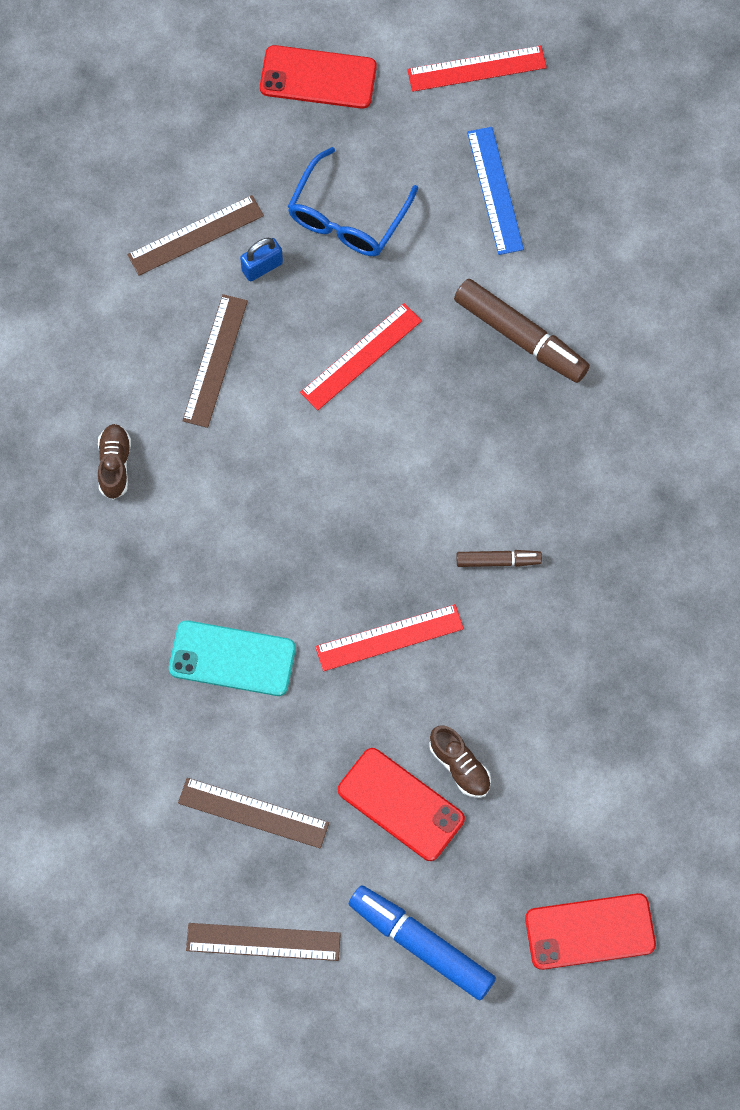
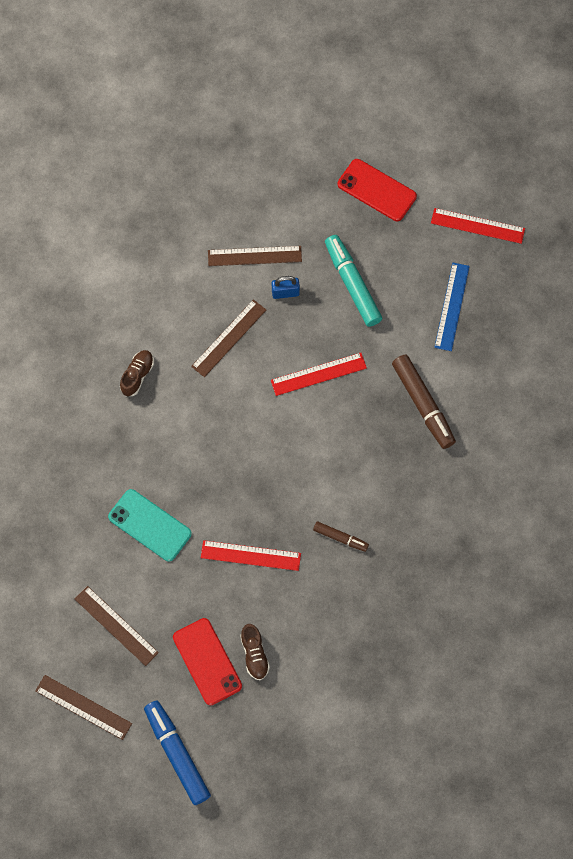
camera: 25 degrees right, 0 degrees up
(347, 217) = (352, 284): blue glasses -> turquoise marker
(590, 931) = (284, 794): red phone -> none

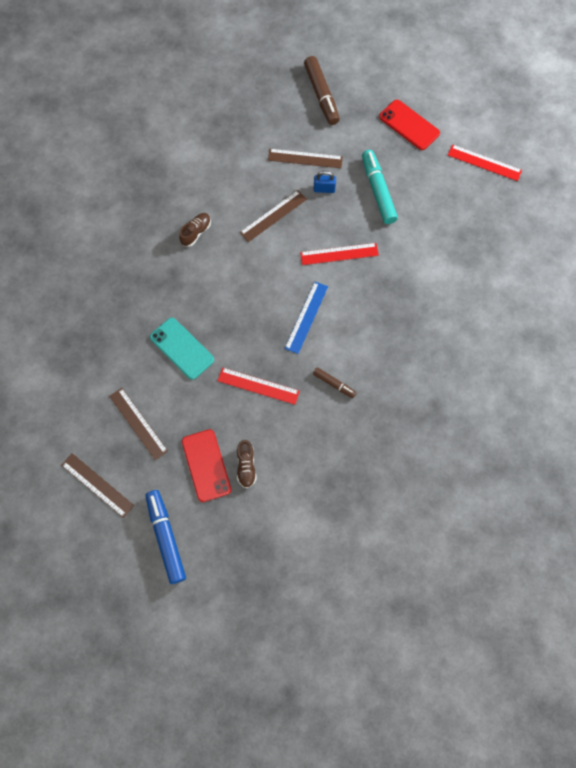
camera: 10 degrees right, 0 degrees up
(423, 404) = (419, 290): brown marker -> brown marker (321, 95)
(451, 306) = (454, 219): blue ruler -> blue ruler (306, 317)

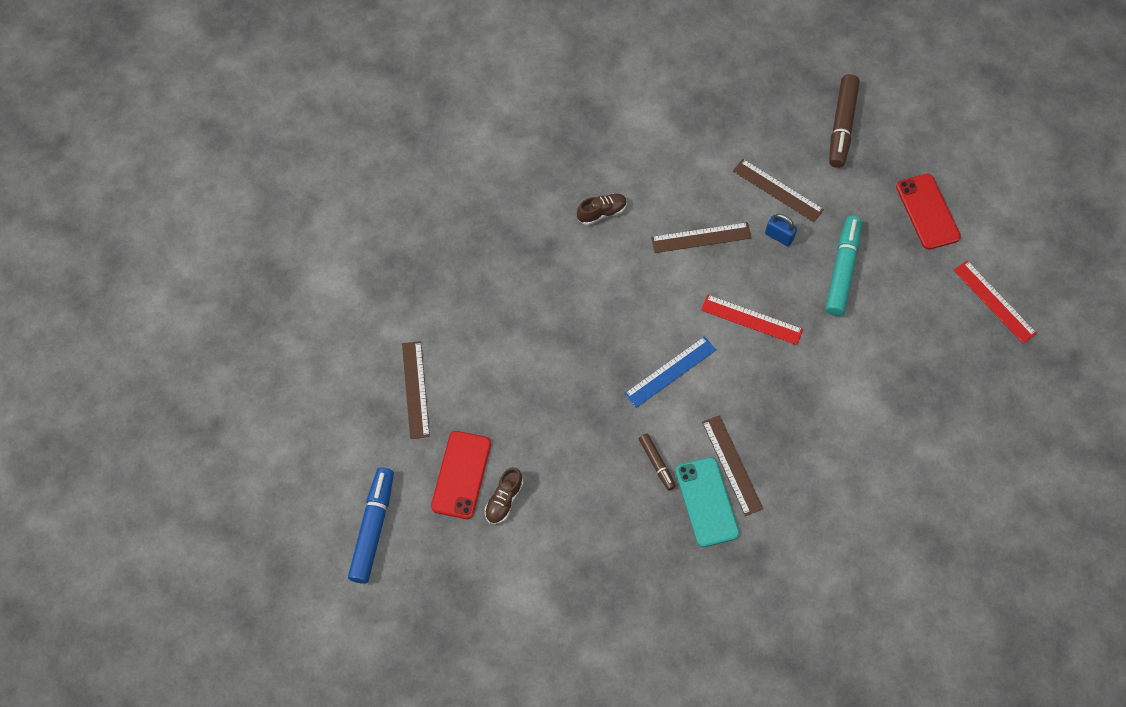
camera: 30 degrees right, 5 degrees down
(97, 485) = (334, 432): brown ruler -> brown ruler (732, 465)
(182, 348) = (510, 333): turquoise phone -> turquoise phone (707, 502)
(258, 386) = (570, 419): red ruler -> none

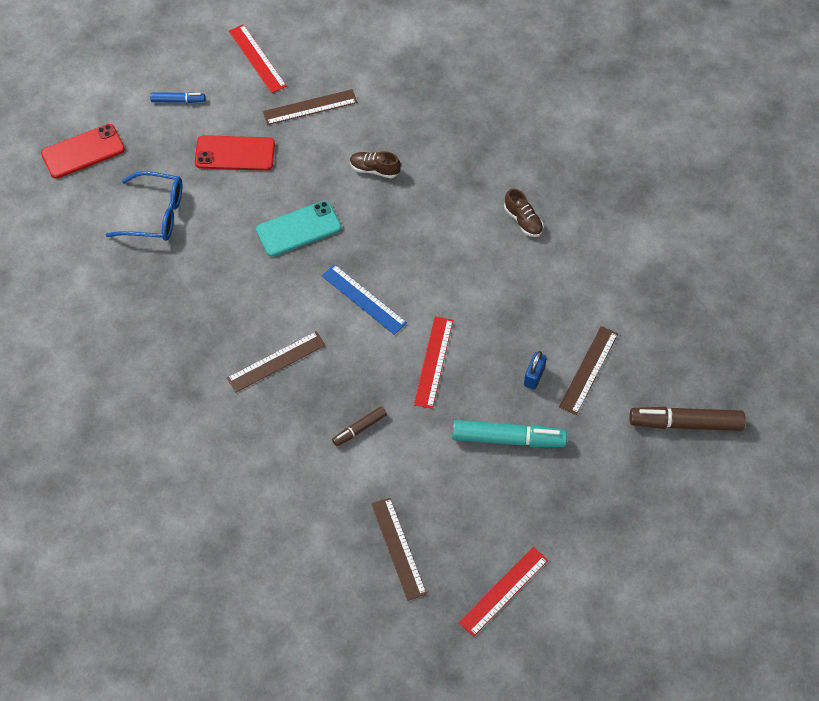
camera: 80 degrees right, 5 degrees down
(333, 435) = (257, 58): none -> red ruler
(373, 528) = (178, 100): blue marker -> blue marker, size x0.54
(504, 500) = (216, 188): brown shoe -> brown shoe (374, 169)
(526, 568) = (155, 214): none -> blue glasses
(656, 463) = (268, 300): brown marker -> brown marker (359, 429)
(701, 237) = (516, 307): brown ruler -> brown ruler (398, 548)
(707, 502) = (236, 345): turquoise phone -> turquoise phone (298, 229)
(927, 212) = (599, 516): red phone -> red phone (83, 151)

